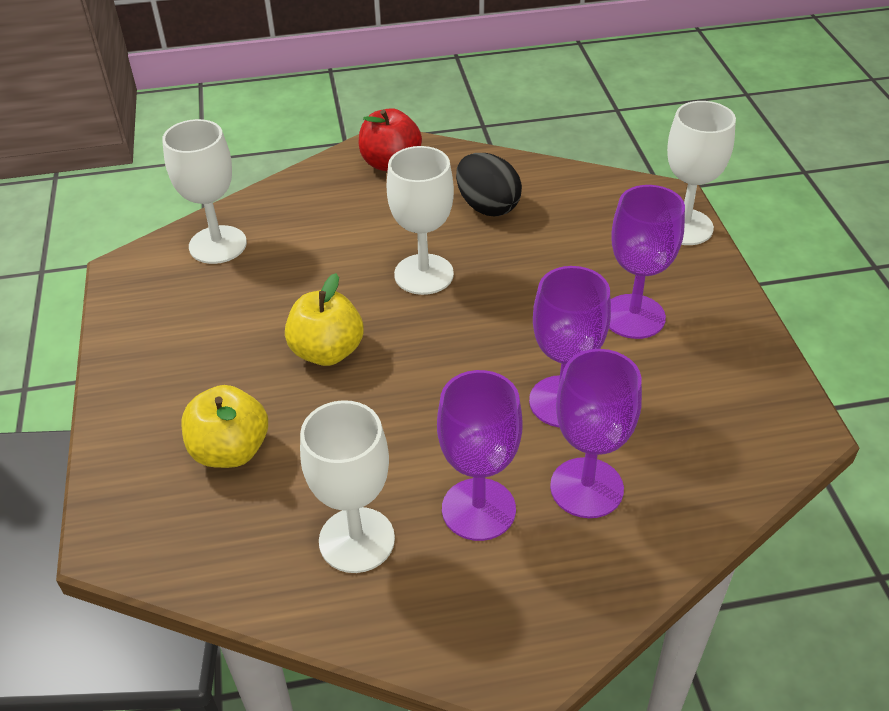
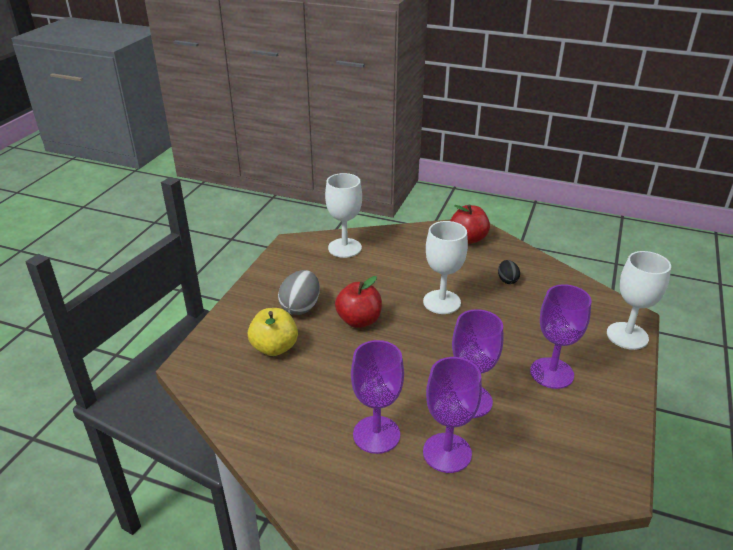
camera: 30 degrees right, 10 degrees down
(221, 368) = (300, 307): none -> grey egg
(327, 351) = (359, 320): yellow apple -> red apple
(357, 540) = (301, 419): white goblet -> none
(487, 206) = (507, 280): black egg -> black egg, size x0.57

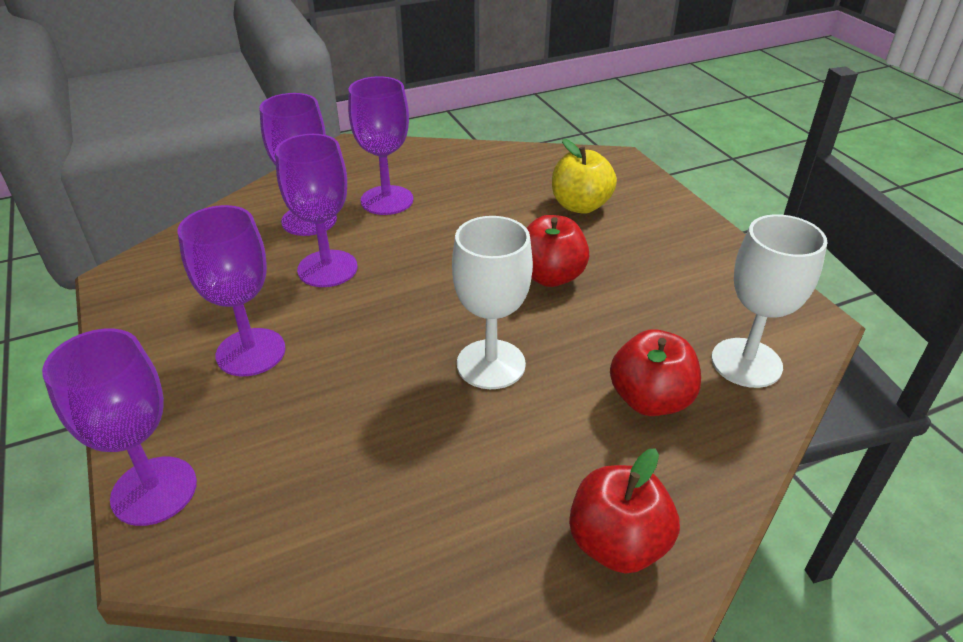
camera: 135 degrees right, 5 degrees up
(300, 307) = (632, 252): grey egg -> none
(399, 258) = (650, 400): none -> red apple
(507, 280) = (440, 479): black egg -> none
(627, 336) = (154, 490): white goblet -> purple goblet

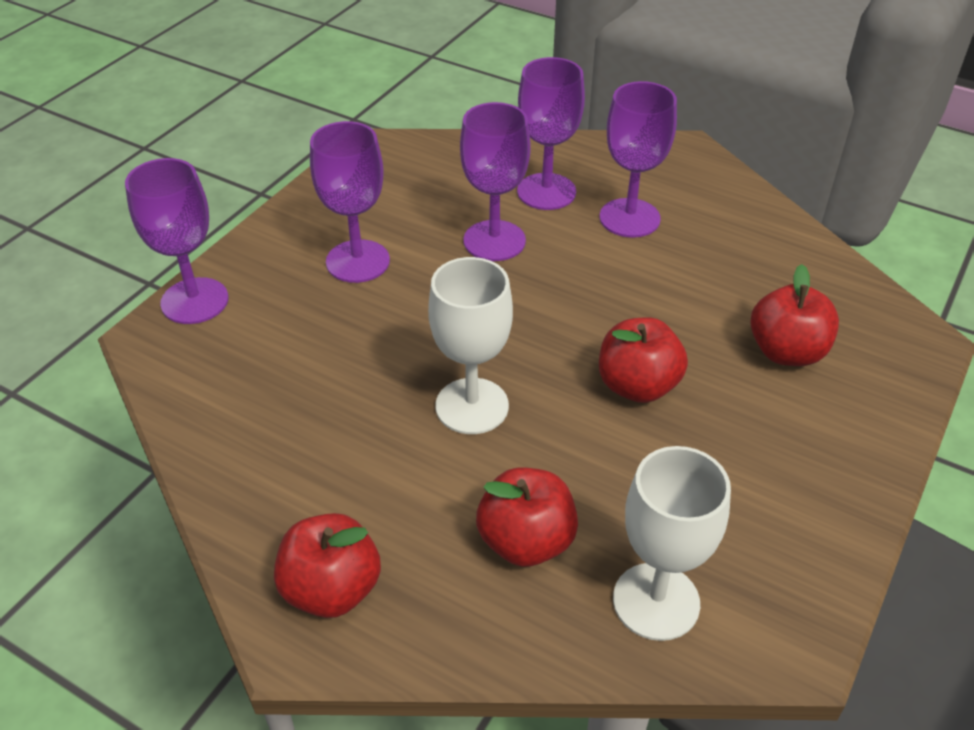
camera: 55 degrees right, 5 degrees up
(580, 206) = (786, 352): yellow apple -> red apple

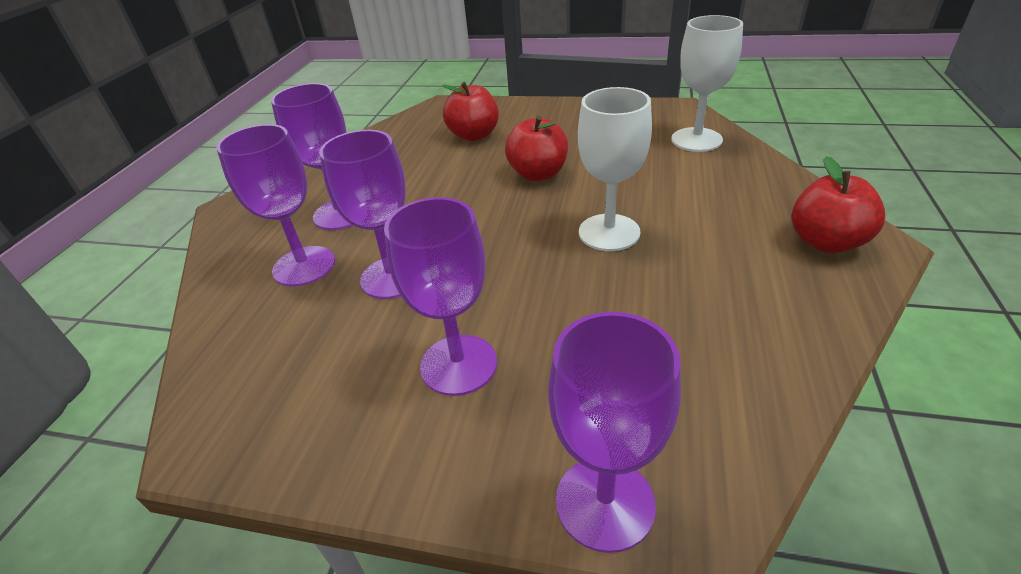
camera: 105 degrees left, 5 degrees down
(526, 541) = (702, 183): red apple -> none

